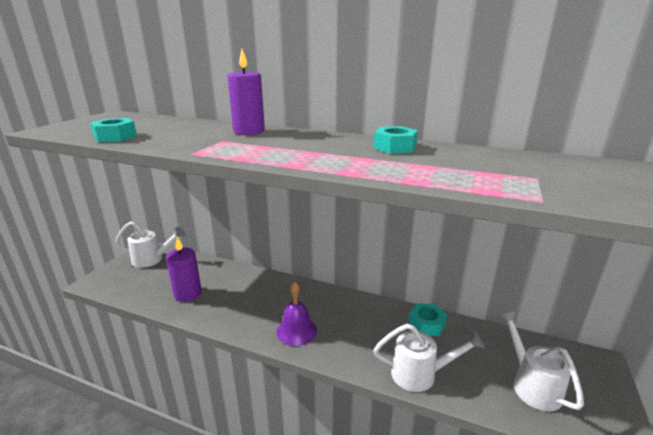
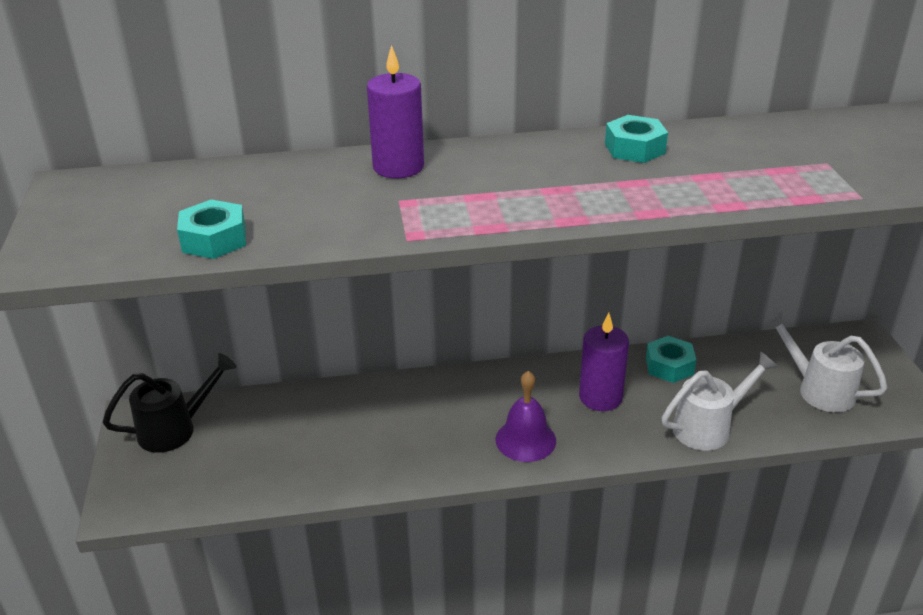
camera: 30 degrees left, 10 degrees up
(152, 259) = (175, 429): white watering can -> black watering can
(188, 293) = (312, 456): purple candle -> purple candle (600, 397)

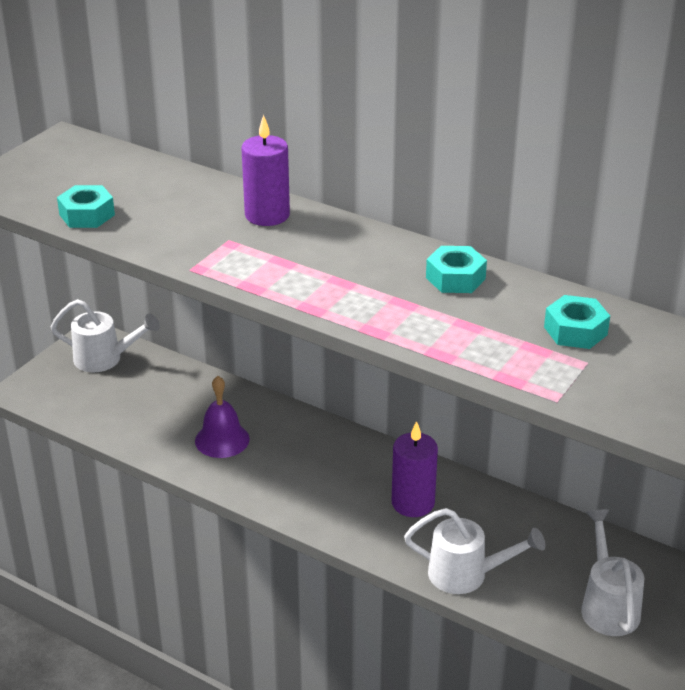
camera: 40 degrees right, 0 degrees up
(175, 429) = (104, 359): black watering can -> white watering can
(525, 440) = (315, 499): purple bell -> purple bell (222, 440)
(669, 366) = (504, 512): turquoise nut -> turquoise nut (575, 331)

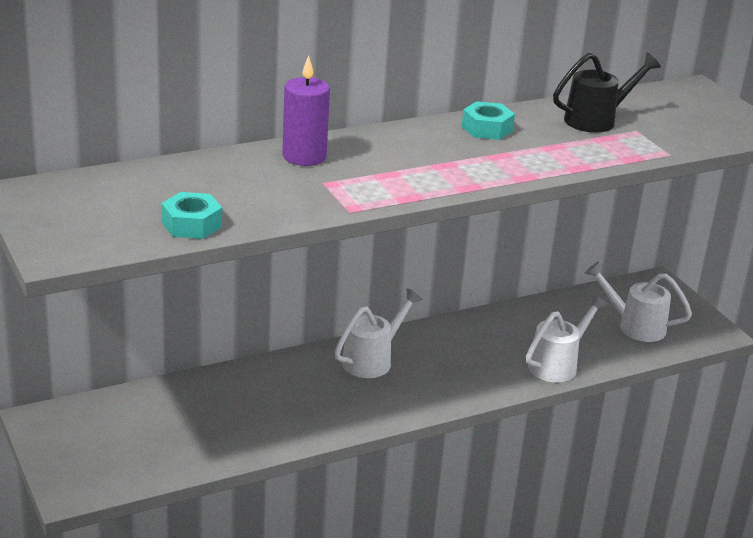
camera: 60 degrees left, 5 degrees down
(104, 359) = (85, 424): white watering can -> white watering can (372, 360)
(222, 440) = (285, 406): purple bell -> none
(413, 503) = (460, 353): purple candle -> none
(575, 331) = (596, 120): turquoise nut -> black watering can

